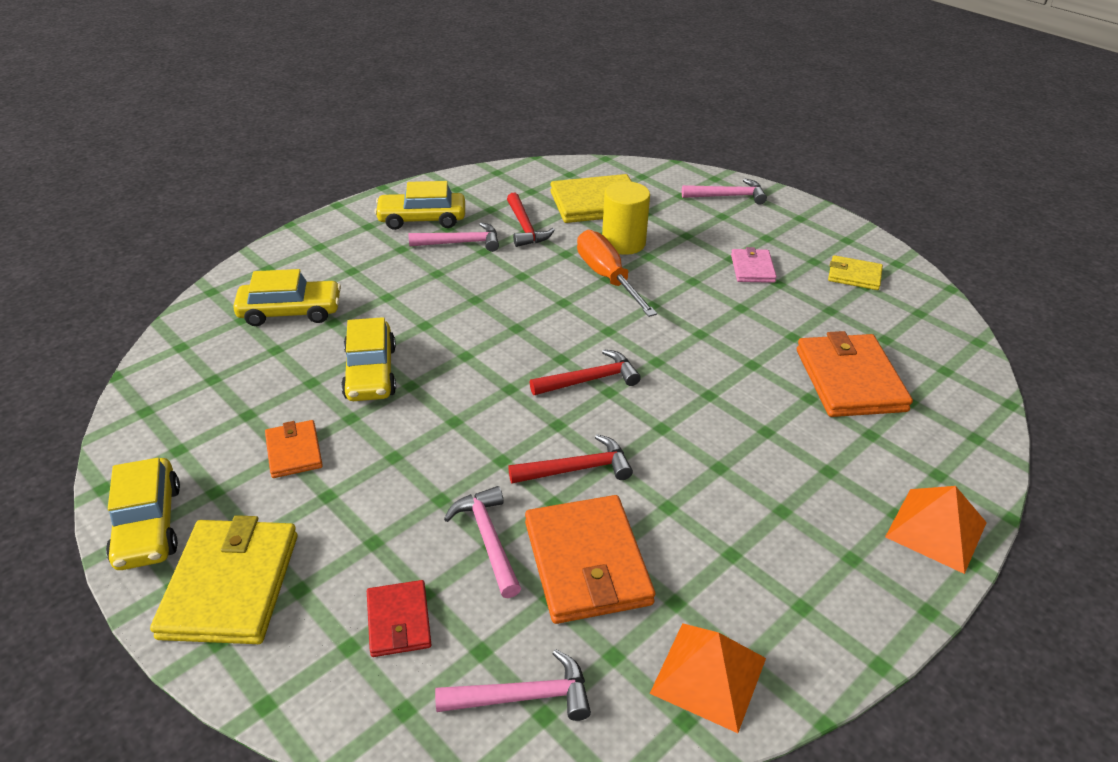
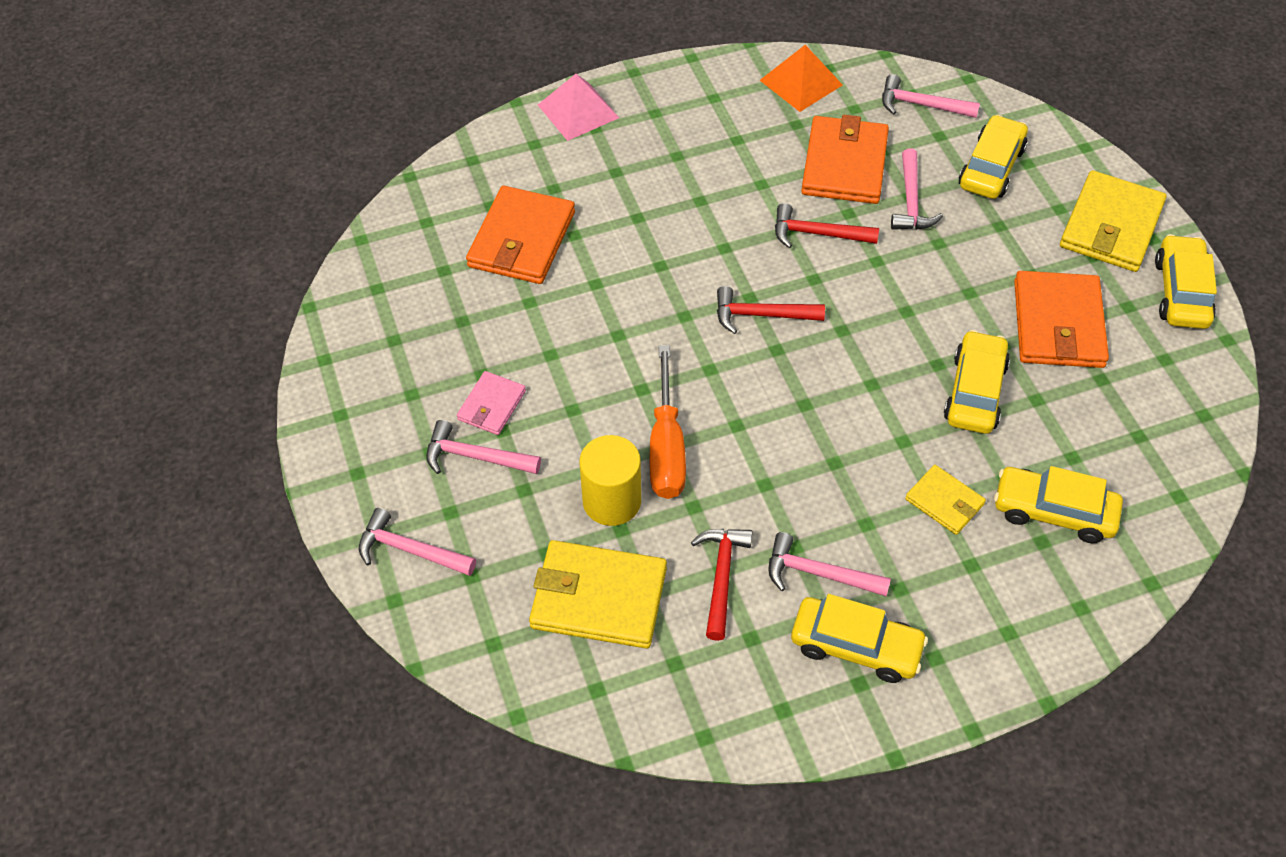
camera: 155 degrees left, 15 degrees up
(294, 451) = (1058, 324): orange wallet -> orange wallet, size x1.83
(399, 621) = (991, 167): red wallet -> yellow car
(735, 242) = (475, 457): none -> pink hammer
(854, 275) = (390, 357): yellow wallet -> yellow wallet (944, 502)
(936, 529) = (578, 111): orange pyramid -> pink pyramid

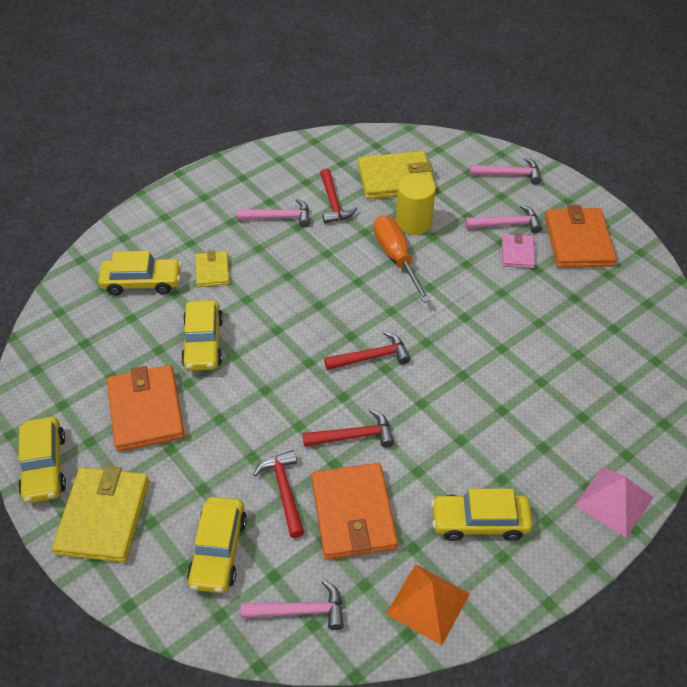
camera: 160 degrees right, 5 degrees down
(521, 239) = (576, 366): orange wallet -> orange wallet (578, 241)
(856, 646) = (248, 191): yellow car -> yellow car (479, 522)
(911, 201) = (284, 491): pink hammer -> red hammer
(944, 502) = (212, 271): yellow wallet -> yellow wallet turned 60 degrees clockwise

